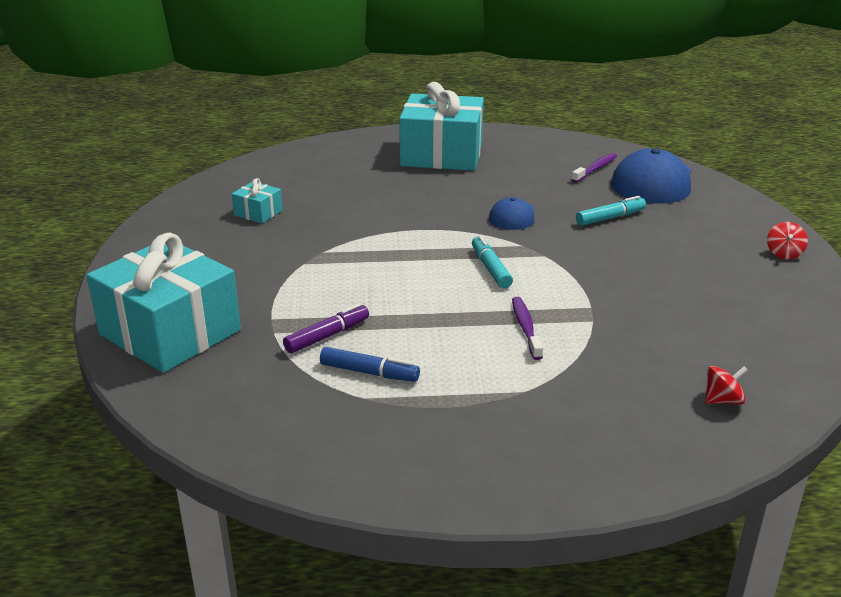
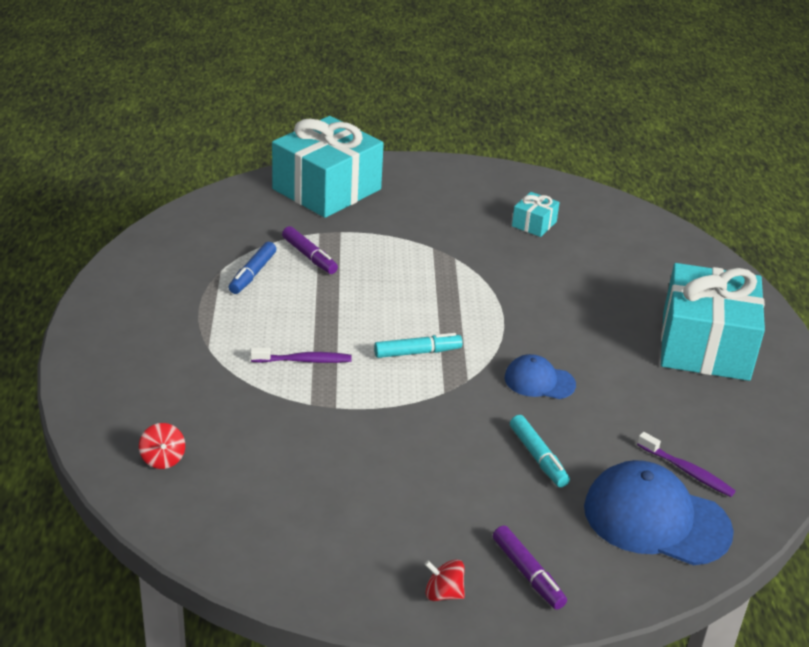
camera: 90 degrees right, 5 degrees up
(739, 224) = (527, 574): none -> purple marker

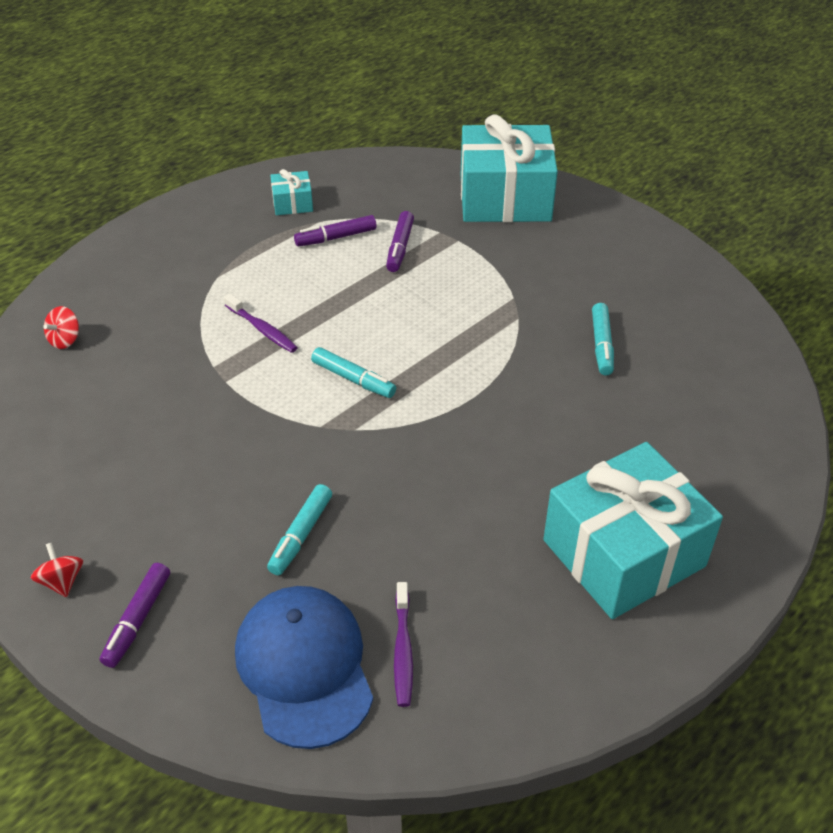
camera: 50 degrees right, 10 degrees up
(252, 274) = (336, 237): blue marker -> purple marker
(525, 246) = (601, 345): none -> turquoise marker
(534, 224) = (644, 330): turquoise gift -> turquoise gift (292, 203)
(539, 381) = (410, 472): blue cap -> none

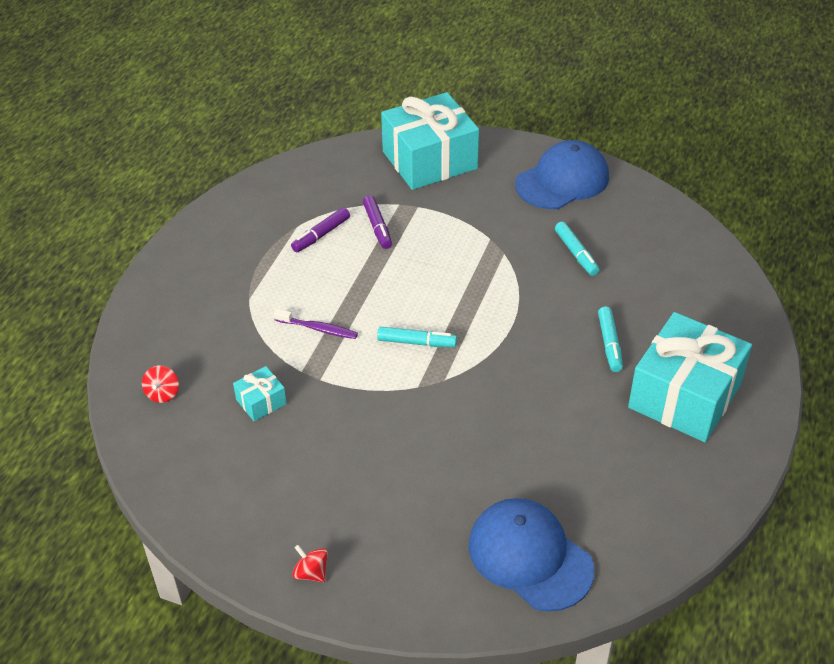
camera: 25 degrees left, 0 degrees up
(137, 620) = (389, 575): purple marker -> none
(292, 203) = (264, 217): turquoise gift -> turquoise gift (261, 401)
(301, 535) = (461, 470): turquoise marker -> turquoise marker (609, 344)
(403, 651) = (587, 518): purple toothbrush -> none
(640, 262) = (562, 180): none -> blue cap

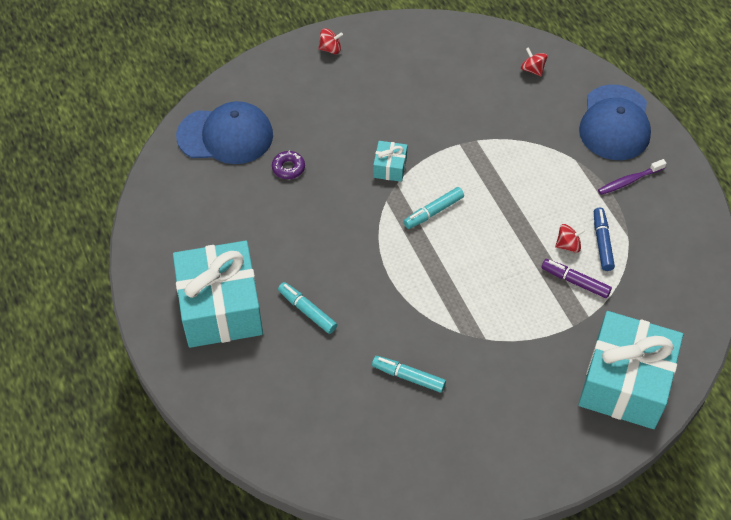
camera: 135 degrees right, 10 degrees up
(261, 401) = (473, 106): turquoise gift -> turquoise gift (390, 167)
(318, 329) = (505, 173): purple toothbrush -> purple toothbrush (629, 181)
(321, 235) = (602, 242): purple marker -> blue marker
(347, 250) = (568, 245): none -> red spinning top
(500, 473) = (288, 168): none -> purple donut
(562, 180) = (498, 452): blue cap -> blue cap (615, 123)

